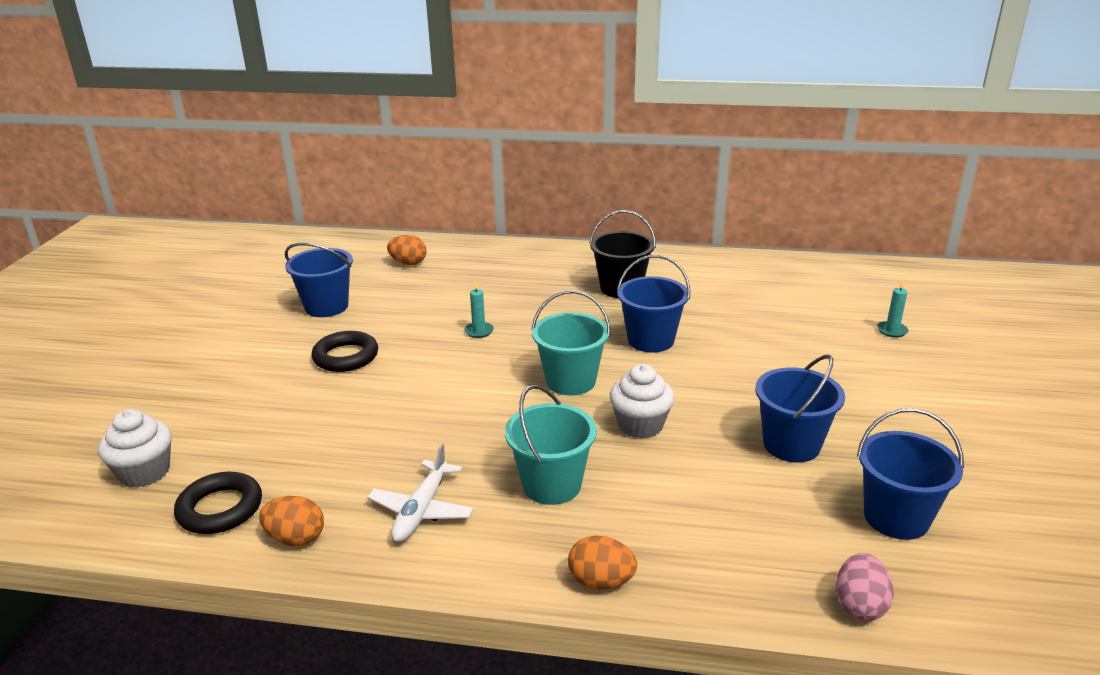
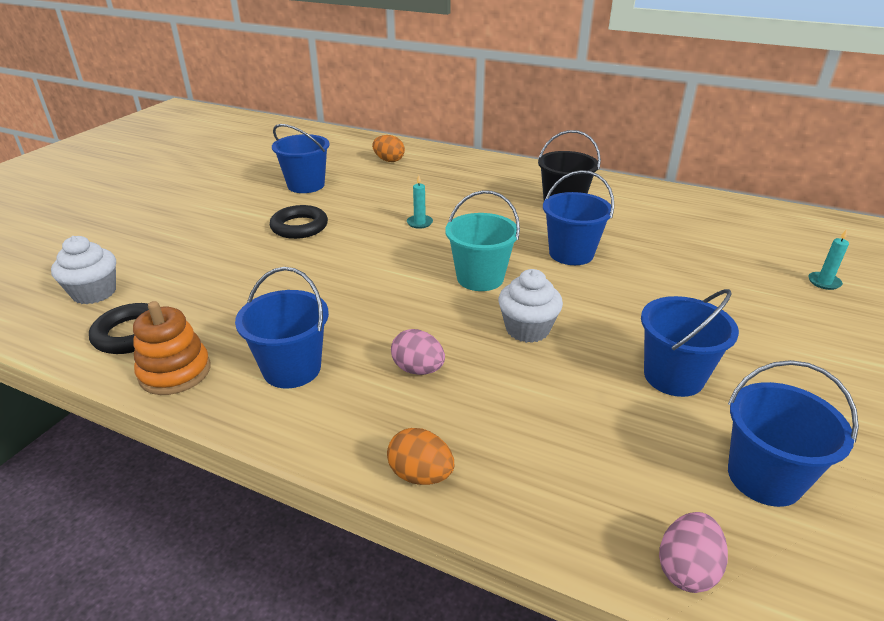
camera: 15 degrees right, 5 degrees up
(296, 538) = (175, 372): orange egg -> orange stacking toy
(422, 510) = (292, 369): white plane -> blue bucket
(551, 485) = (418, 369): turquoise bucket -> pink egg

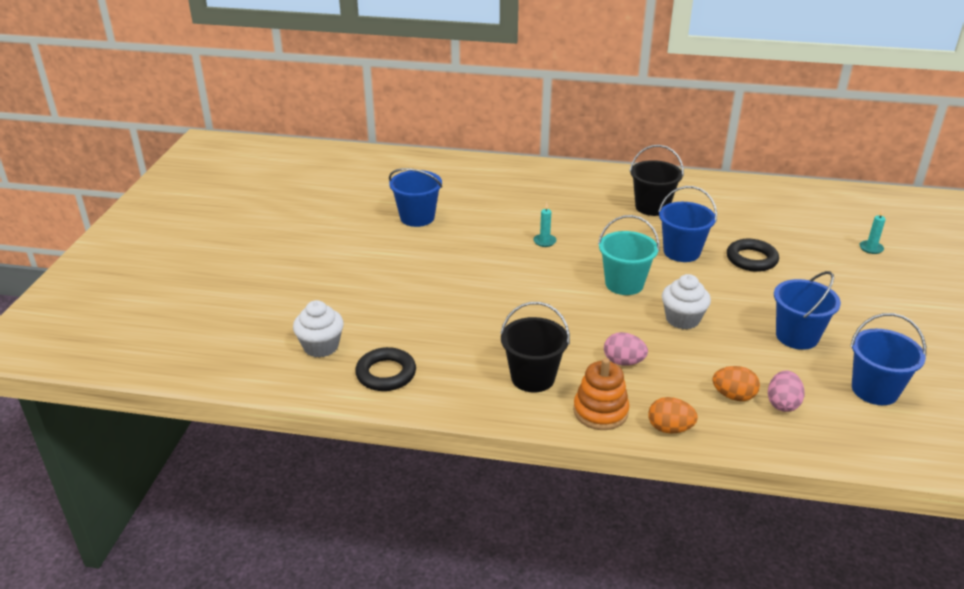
camera: 15 degrees left, 0 degrees up
(175, 372) = (447, 395): orange stacking toy -> orange stacking toy (600, 411)
(292, 369) = (533, 377): blue bucket -> black bucket
(299, 227) = (444, 260): black ring -> black ring (751, 259)
(389, 160) = (473, 180): orange egg -> orange egg (733, 396)
(686, 569) = (850, 447): pink egg -> pink egg (782, 404)

